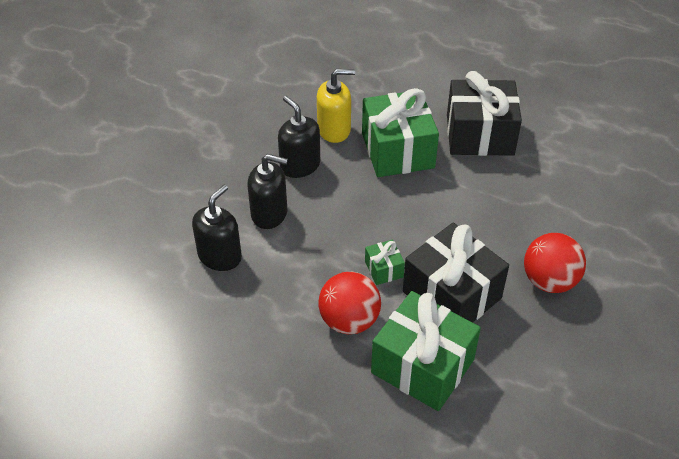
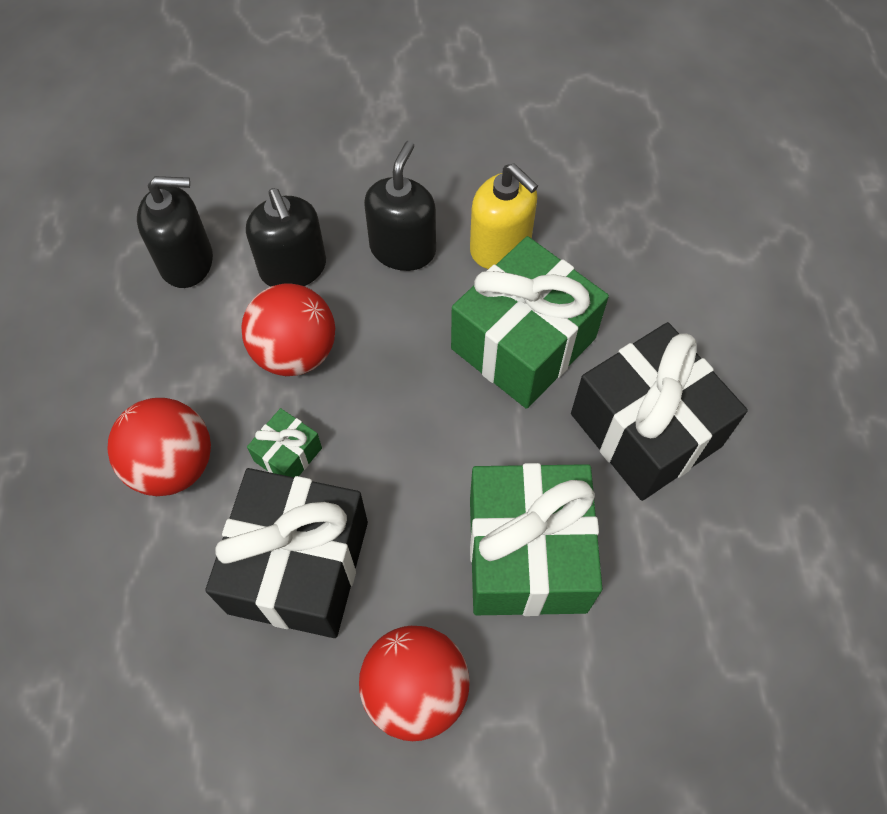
camera: 55 degrees right, 15 degrees up
(324, 238) = (295, 352): none -> red ball
(422, 366) = (149, 599): green gift -> green gift (527, 554)

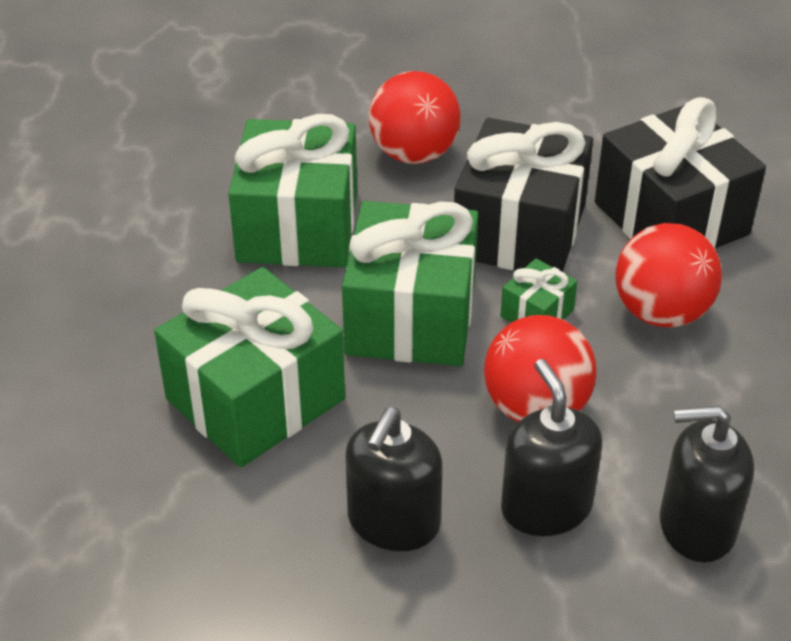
camera: 175 degrees left, 20 degrees down
(403, 441) = (411, 316): none -> green gift
(500, 246) = (256, 516): yellow soap dispenser -> none
(645, 430) = (143, 310): black gift -> black gift (671, 218)

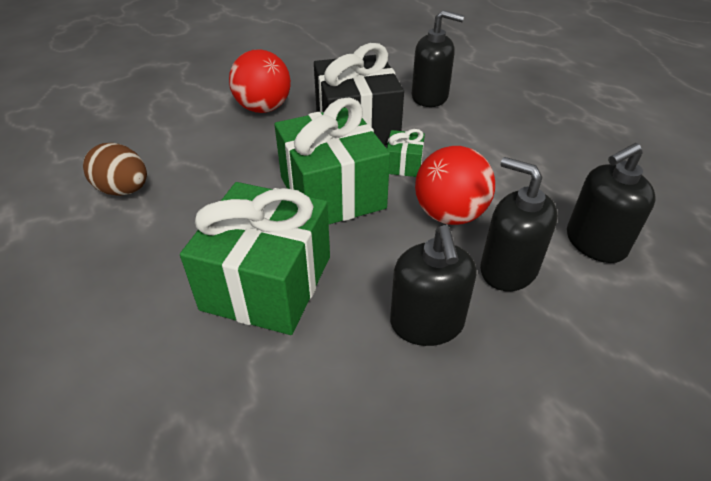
camera: 30 degrees left, 0 degrees up
(171, 217) = (124, 190): none -> brown egg
(298, 226) = (219, 167): green gift -> none
(661, 312) = (467, 141): red ball -> none
(671, 218) = (430, 97): black gift -> black soap dispenser

